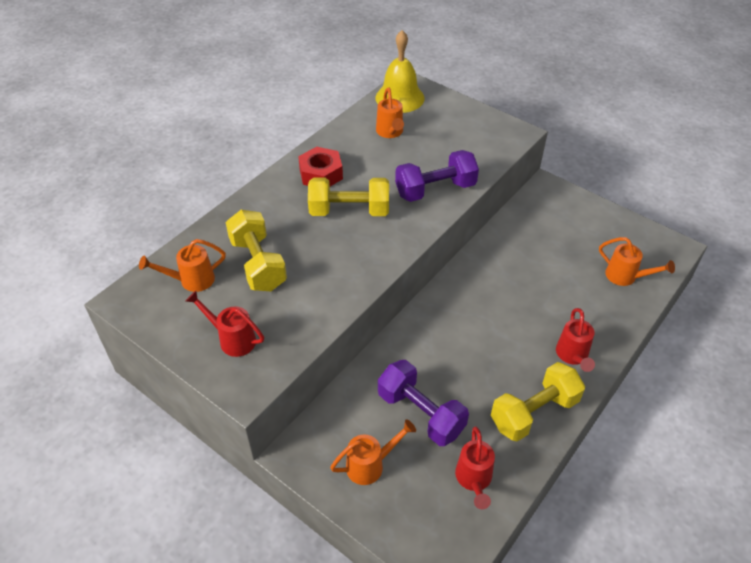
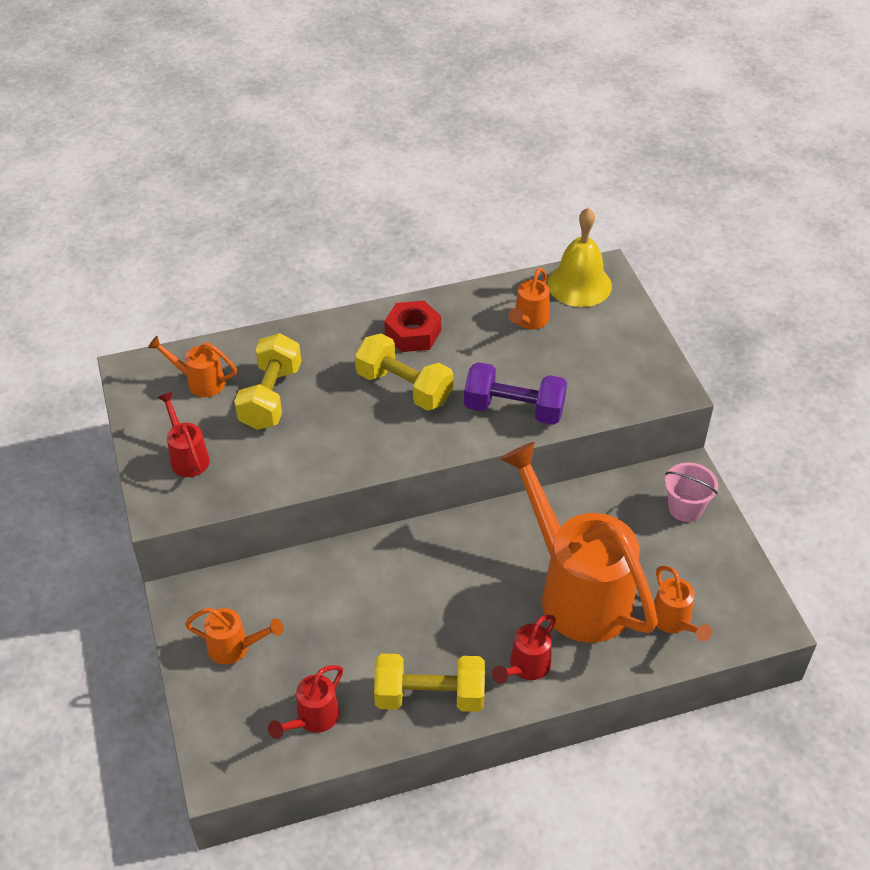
camera: 35 degrees right, 0 degrees up
(421, 413) = (322, 630): purple dumbbell -> none
(554, 290) = (576, 591): none -> orange watering can
(565, 207) = (685, 508): none -> pink bucket

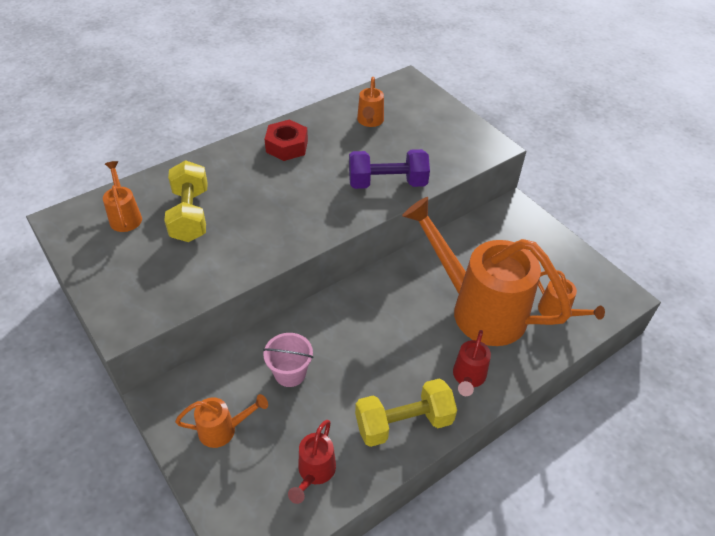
camera: 20 degrees left, 0 degrees up
(187, 457) = (134, 277): red watering can -> none
(200, 382) = (125, 216): orange watering can -> orange watering can turned 75 degrees clockwise
(404, 387) = (296, 185): yellow dumbbell -> none
(579, 284) = (394, 91): yellow bell -> none
(685, 508) = (525, 230): pink bucket -> pink bucket (290, 373)

